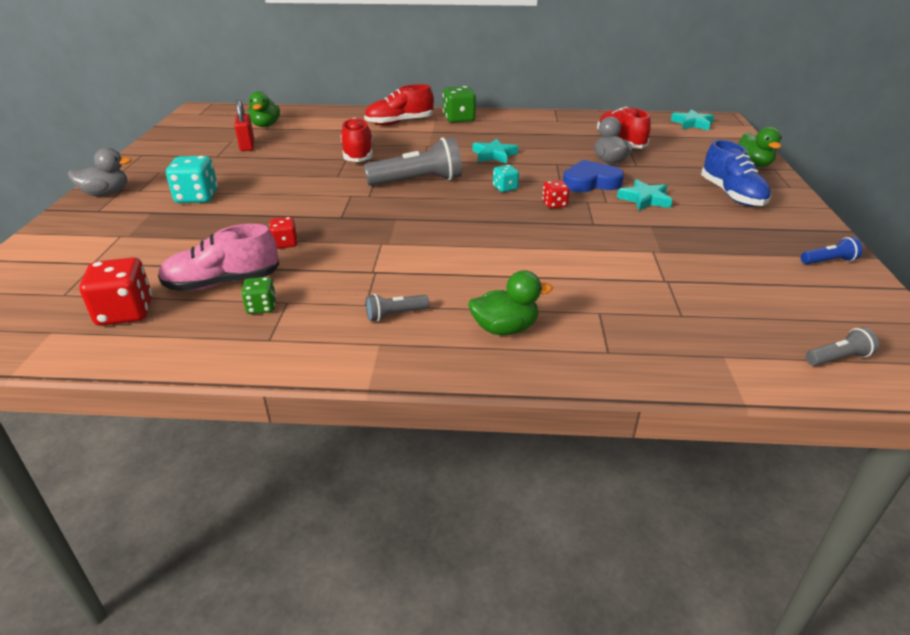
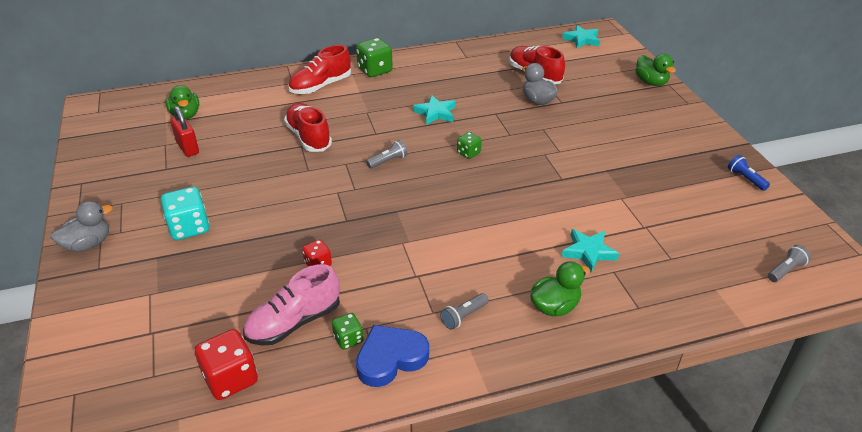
camera: 20 degrees left, 5 degrees up
(418, 181) = (388, 161): grey flashlight -> grey flashlight, size x0.47
(505, 188) = (468, 153): turquoise dice -> green dice
(554, 204) = (520, 163): red dice -> none
(590, 182) = (535, 130): blue heart -> blue heart (390, 358)
(644, 199) = (587, 141): turquoise star -> turquoise star (588, 252)
(732, 195) = (650, 122): blue shoe -> none
(828, 261) = (745, 179): blue flashlight -> blue flashlight turned 90 degrees counterclockwise

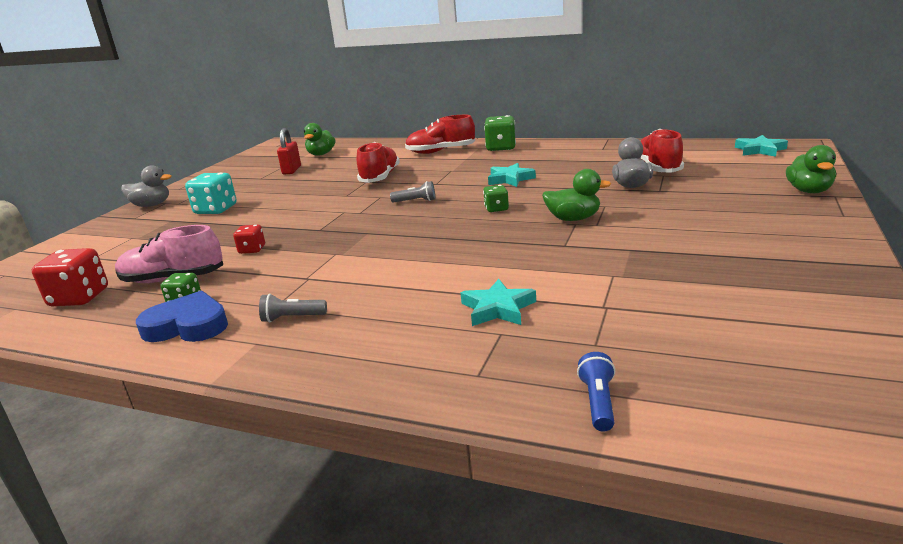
camera: 40 degrees right, 15 degrees down
(555, 306) = (386, 340): green duck -> green duck (573, 219)
(745, 179) = (839, 299): blue flashlight -> blue flashlight (598, 402)
(785, 270) = (771, 414): grey flashlight -> none

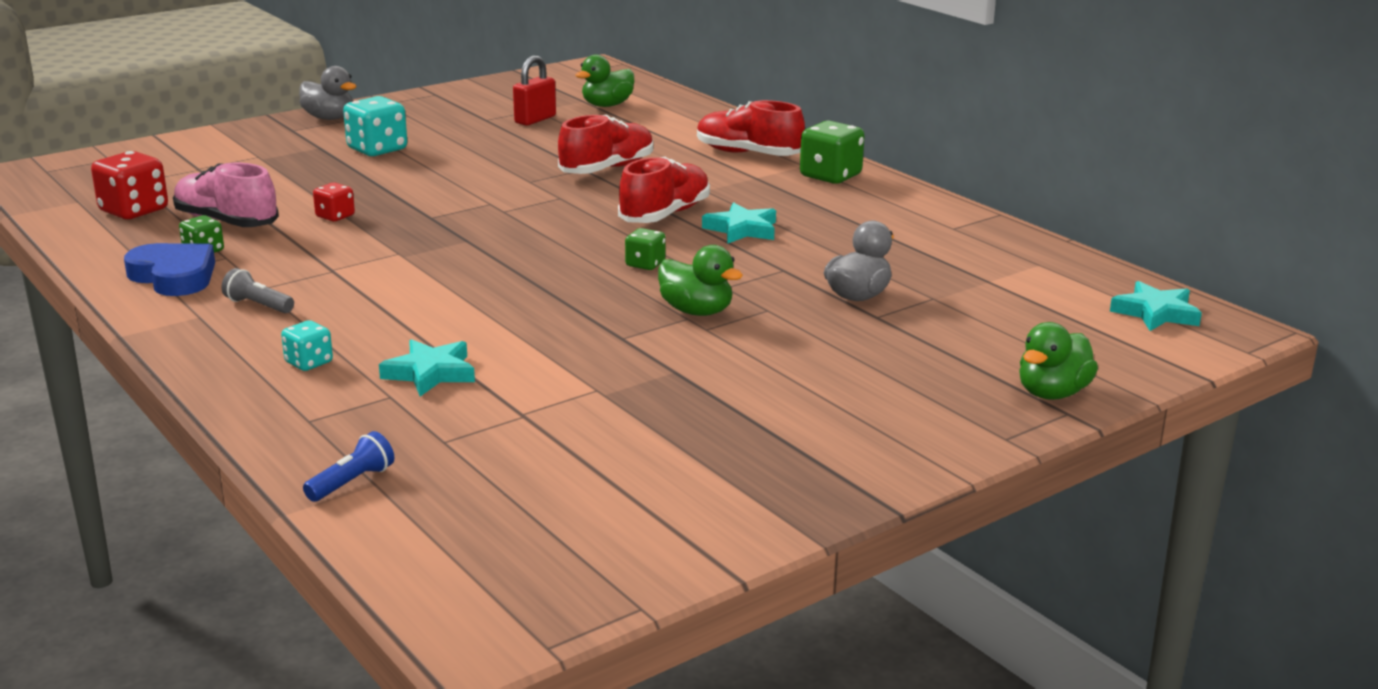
camera: 30 degrees right, 0 degrees up
(401, 337) = (309, 363): none -> turquoise dice
(416, 201) = (583, 219): grey flashlight -> none
(658, 168) = (951, 285): red shoe -> red shoe (665, 215)

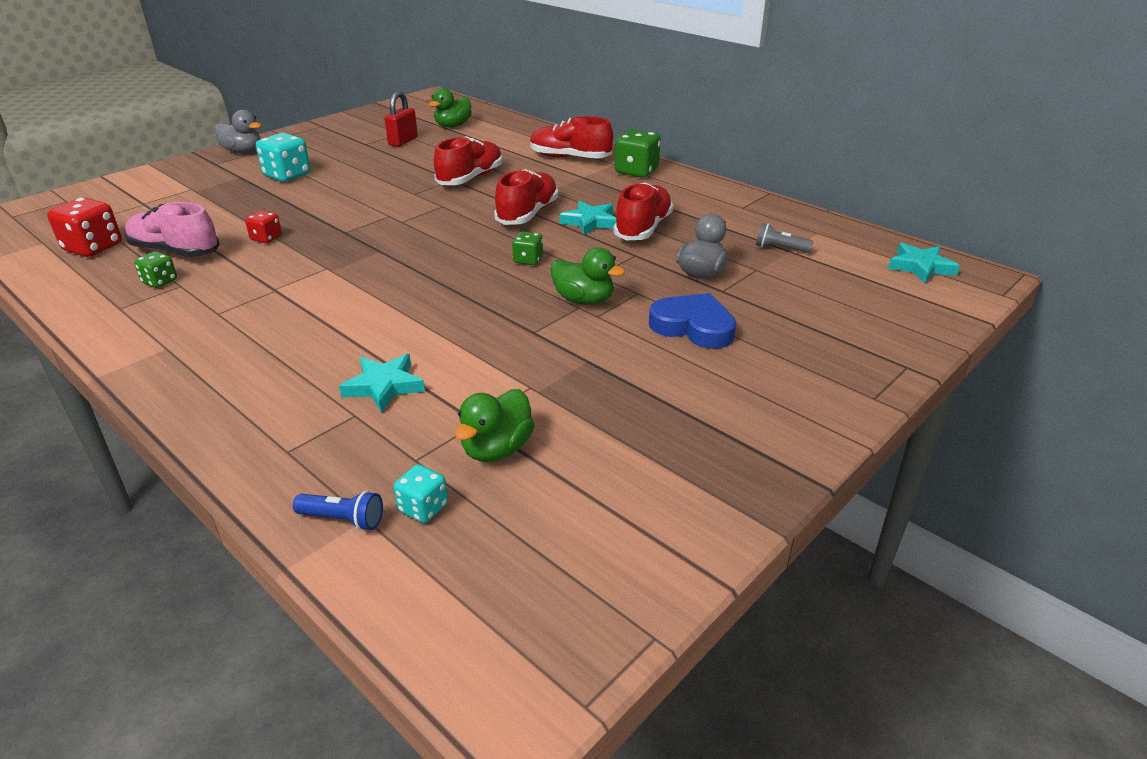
camera: 10 degrees left, 10 degrees up
(174, 276) = (137, 309): blue heart -> blue heart (693, 327)
(258, 305) = (217, 331): grey flashlight -> grey flashlight (780, 248)
(309, 363) = (274, 387): turquoise dice -> turquoise dice (423, 508)
(352, 482) = (343, 519): blue flashlight -> blue flashlight turned 75 degrees clockwise
(807, 242) = (643, 228): none -> red shoe
(1052, 393) = (886, 349): green duck -> green duck (497, 449)

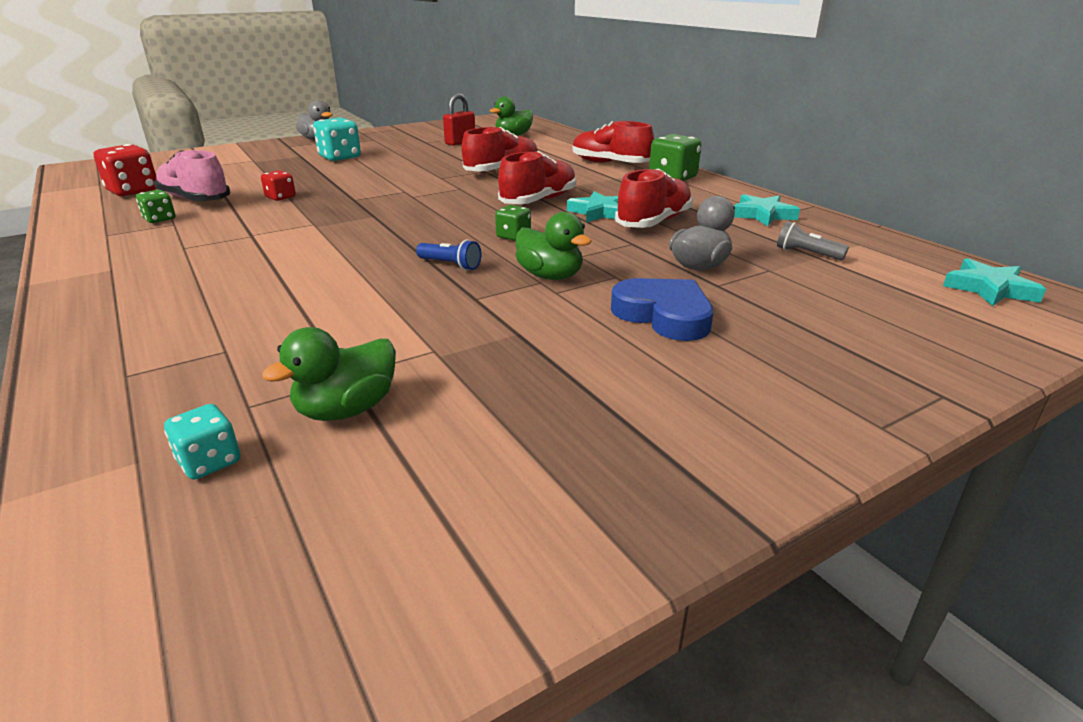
camera: 15 degrees right, 5 degrees down
(343, 519) = (111, 458): blue flashlight -> blue flashlight (450, 265)
(384, 386) = (278, 328): turquoise star -> turquoise star (762, 215)

